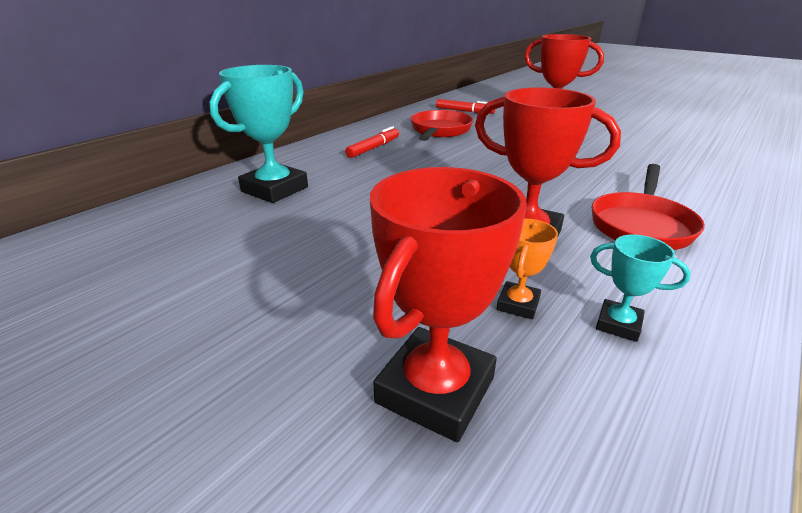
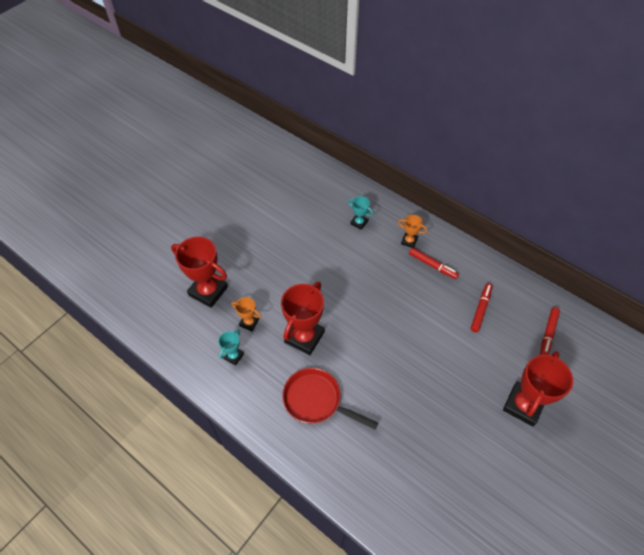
camera: 90 degrees right, 25 degrees up
(274, 189) = (359, 223): turquoise trophy -> turquoise trophy, size x0.50
(327, 158) = (409, 241): none -> orange trophy
(439, 131) = (480, 309): red pan -> red marker

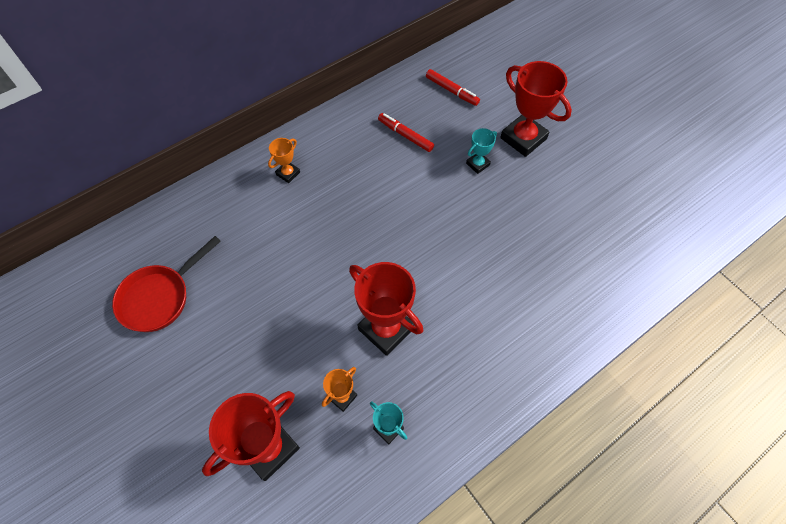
camera: 75 degrees left, 5 degrees up
(316, 401) = (477, 335): red pan -> red pan (160, 297)
(359, 223) = (235, 219): turquoise trophy -> turquoise trophy (477, 164)
(432, 265) = (332, 161): red marker -> none

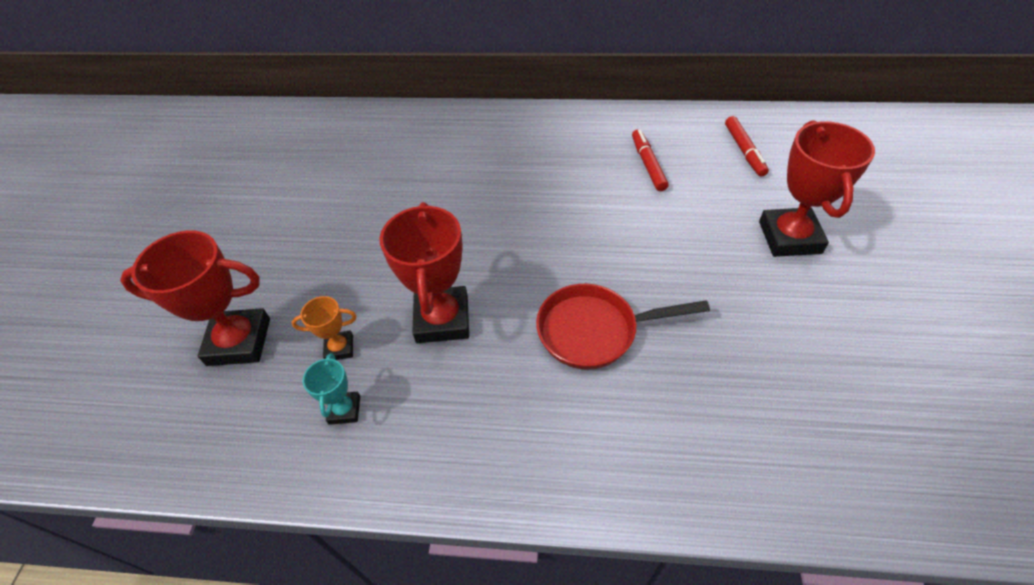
camera: 45 degrees right, 10 degrees down
(160, 297) = (301, 171): red pan -> red pan (594, 331)
(288, 173) = (500, 137): orange trophy -> none
(477, 164) = (703, 232): turquoise trophy -> none

